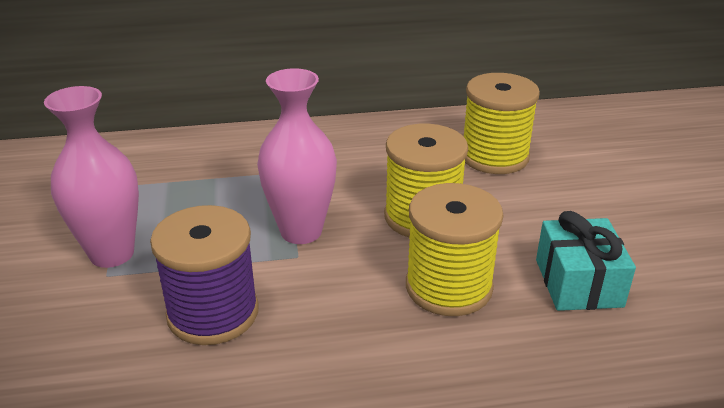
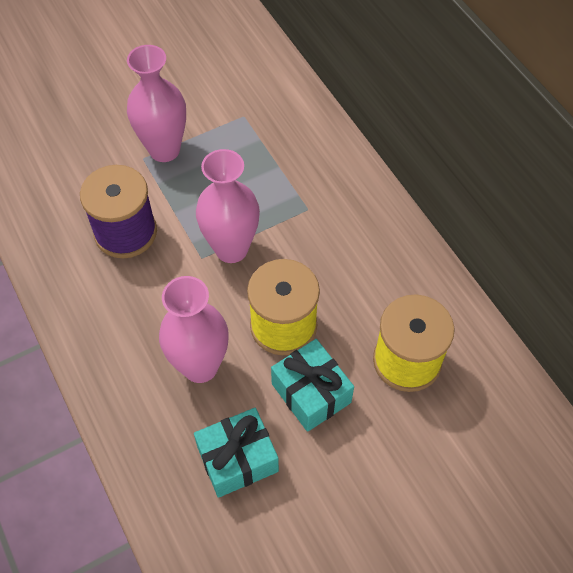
camera: 70 degrees right, 25 degrees up
(448, 287) = (200, 366): yellow spool -> pink vase
(511, 217) = (311, 393): none -> turquoise gift

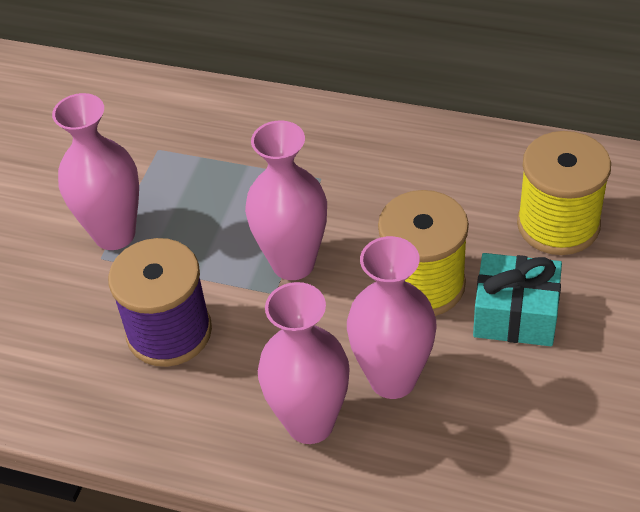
camera: 40 degrees left, 10 degrees down
(131, 350) = (310, 423): none -> pink vase
(237, 459) = (524, 420): turquoise gift -> none

